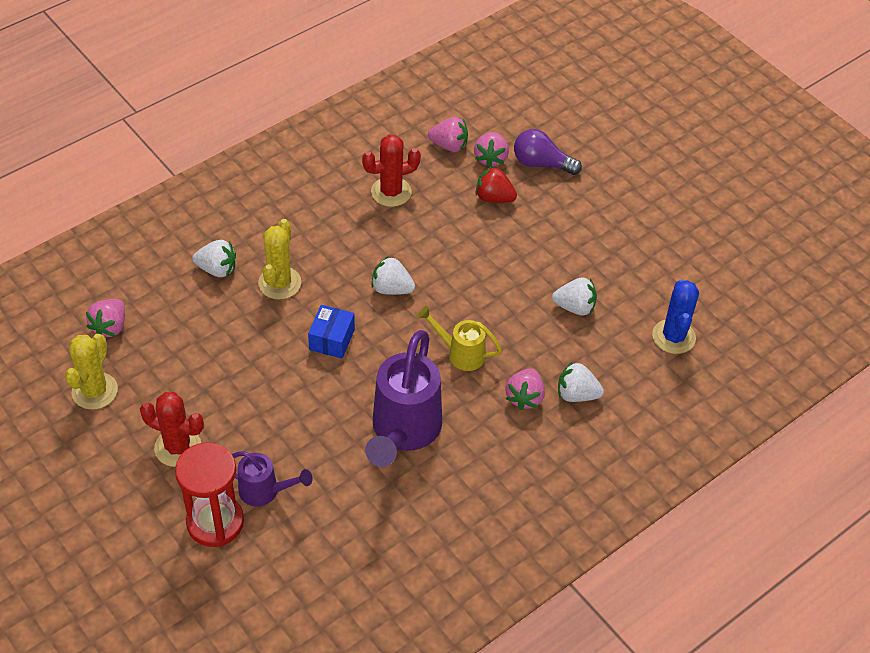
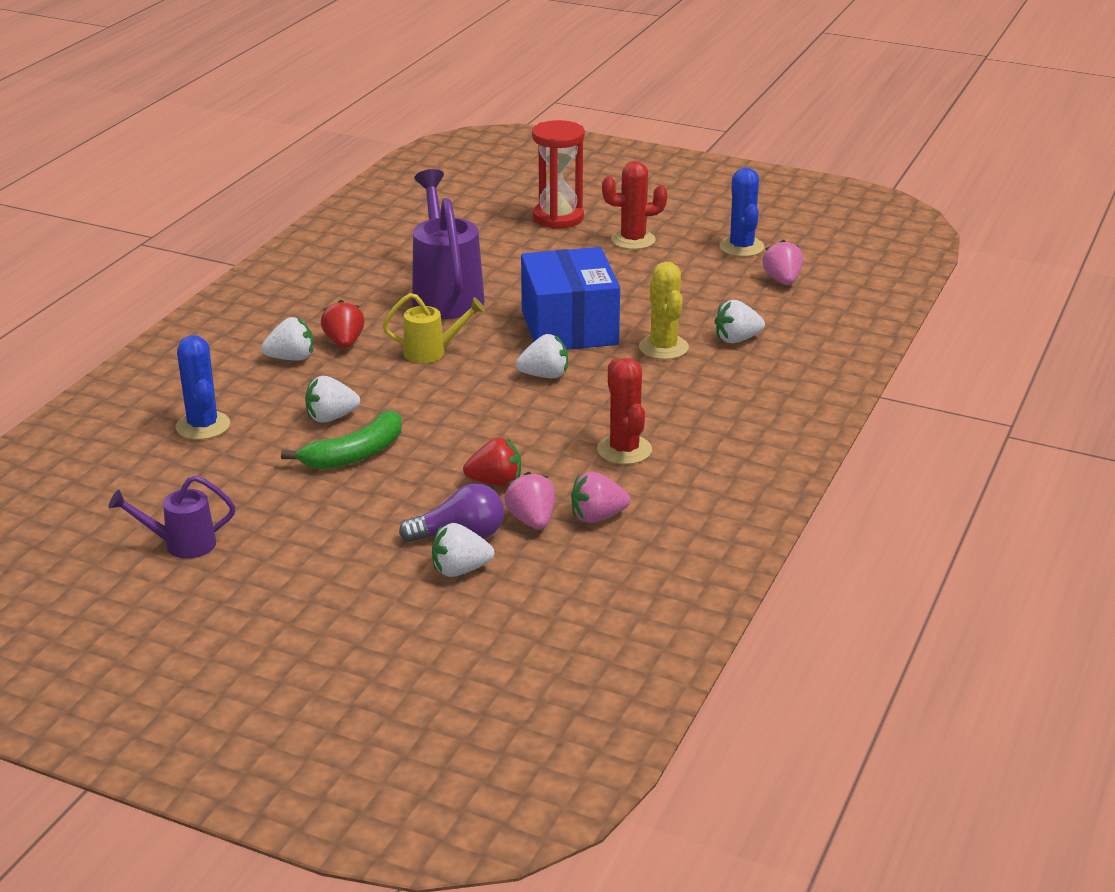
camera: 155 degrees right, 20 degrees down
(95, 391) = (741, 247): yellow cactus -> blue cactus
(265, 491) = (535, 239): purple watering can -> purple watering can (181, 545)
(332, 339) = (569, 327): blue box -> blue box, size x2.11
(391, 192) = (624, 450): red cactus -> red cactus turned 60 degrees counterclockwise
(525, 397) = (344, 343): pink strawberry -> red strawberry
(555, 139) = (460, 570): none -> white strawberry
(574, 261) = (355, 454): none -> green banana

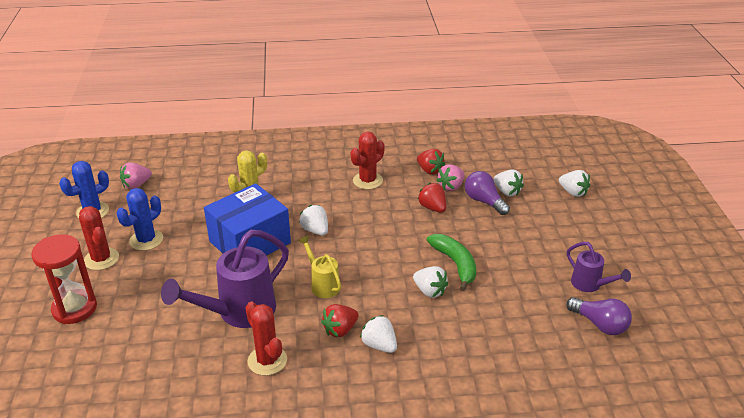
camera: 120 degrees left, 5 degrees up
(115, 516) = (600, 324): none -> purple light bulb
(203, 426) = (489, 341): blue cactus -> blue cactus (146, 240)
(354, 294) = (267, 360): none -> red cactus
(355, 454) = (455, 264): green banana -> green banana turned 45 degrees clockwise
(597, 517) = (429, 170): pink strawberry -> red strawberry
(737, 339) = (224, 180): white strawberry -> white strawberry (573, 192)

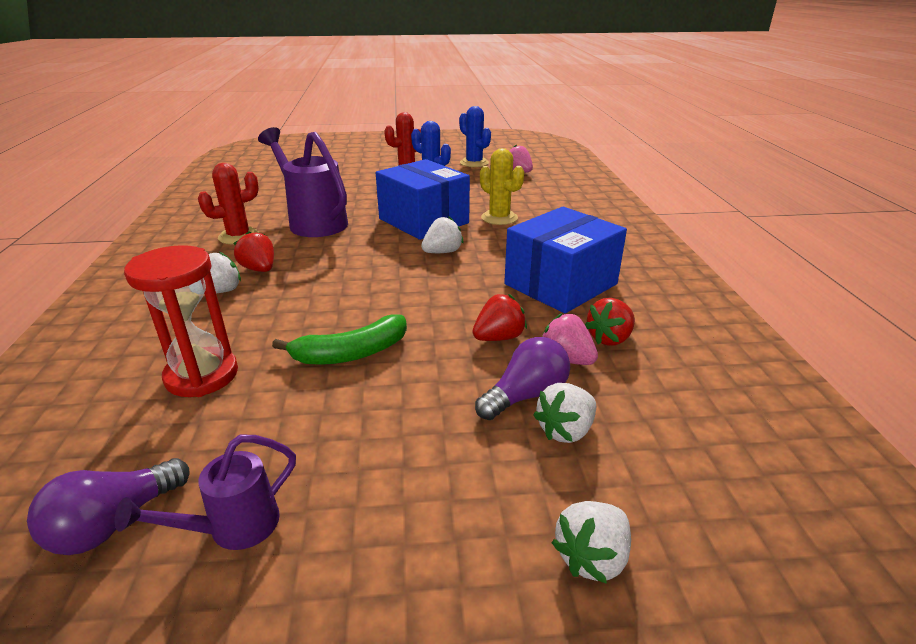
camera: 90 degrees right, 5 degrees down
(74, 309) = (346, 169): red hourglass -> red hourglass (202, 375)
(322, 284) = (340, 258): yellow watering can -> none
(367, 181) = (560, 284): red cactus -> blue box
(429, 291) = (299, 328): white strawberry -> none

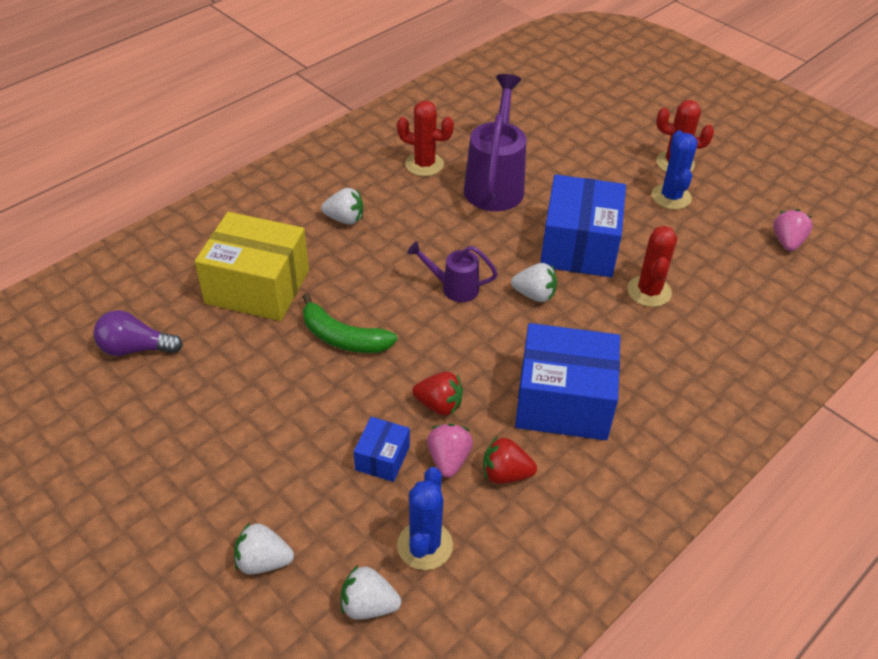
camera: 50 degrees right, 15 degrees up
(202, 375) = (257, 287): red hourglass -> yellow box
(233, 528) = (166, 395): purple watering can -> purple watering can (453, 288)
(259, 269) = (392, 214): red strawberry -> none
(474, 163) = (766, 194): blue cactus -> blue cactus (424, 545)
(499, 218) = (649, 291): yellow cactus -> red cactus
(526, 395) = (382, 458): purple light bulb -> blue box
(565, 430) = (363, 498): white strawberry -> white strawberry (368, 605)

